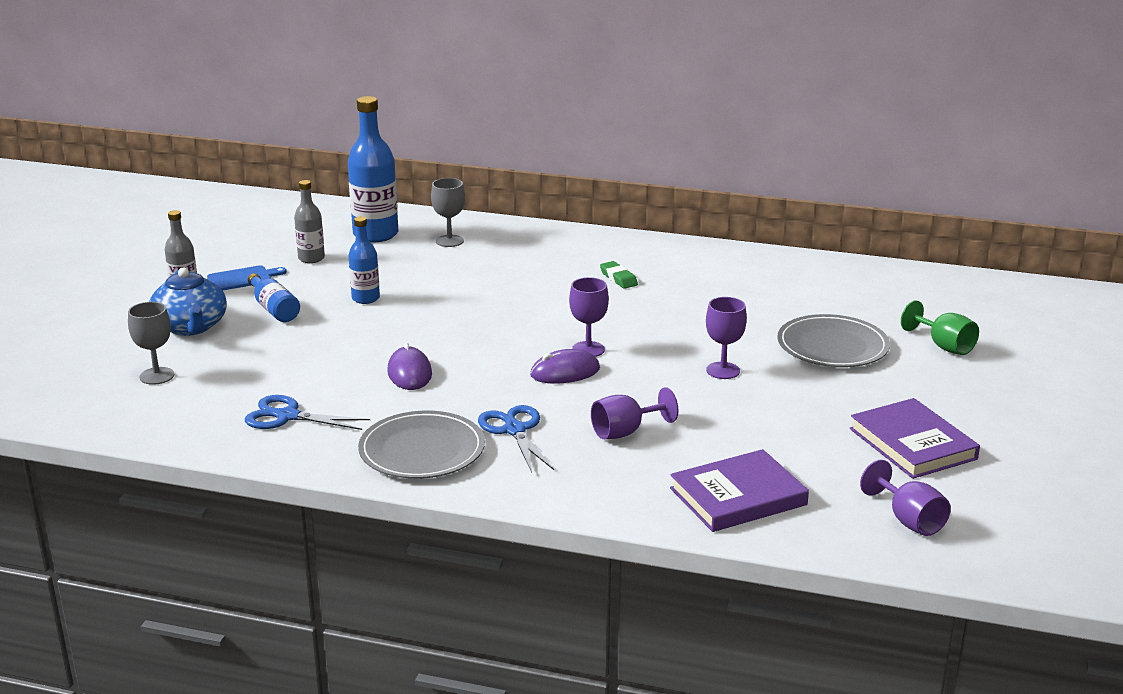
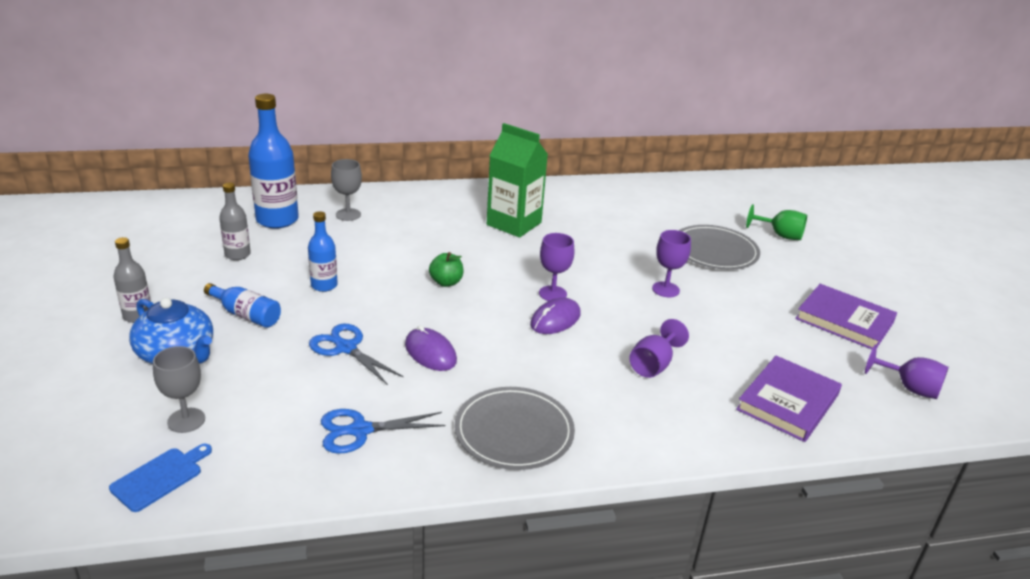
camera: 30 degrees left, 5 degrees up
(242, 278) = (187, 289): blue cutting board -> blue cutting board (160, 477)
(487, 318) = (446, 282): none -> green apple
(515, 430) = (570, 387): blue scissors -> blue scissors (346, 348)
(618, 278) = (514, 224): green eraser -> green carton

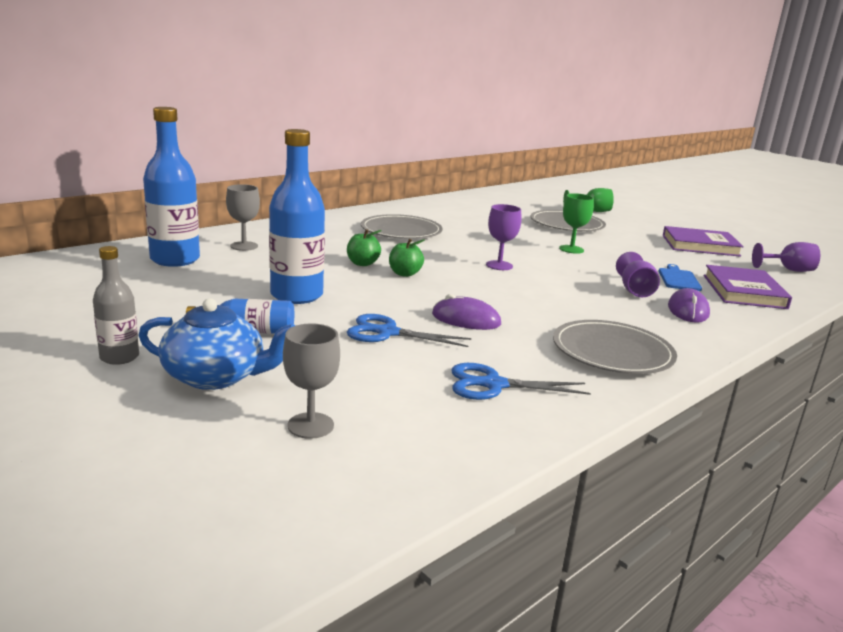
camera: 30 degrees left, 10 degrees down
(160, 477) = (355, 481): blue cutting board -> blue cutting board (678, 279)
(237, 254) = (169, 290): grey bottle -> none
(324, 285) = (296, 295): blue bottle -> blue bottle, size x1.78
(360, 430) = (493, 385): blue scissors -> blue scissors turned 45 degrees clockwise
(424, 260) = (362, 263): none -> green apple
(514, 224) = (401, 231): green carton -> grey plate
(555, 319) = (526, 279): purple mouse -> purple mouse (688, 310)
(665, 289) = (571, 249): purple goblet -> green goblet

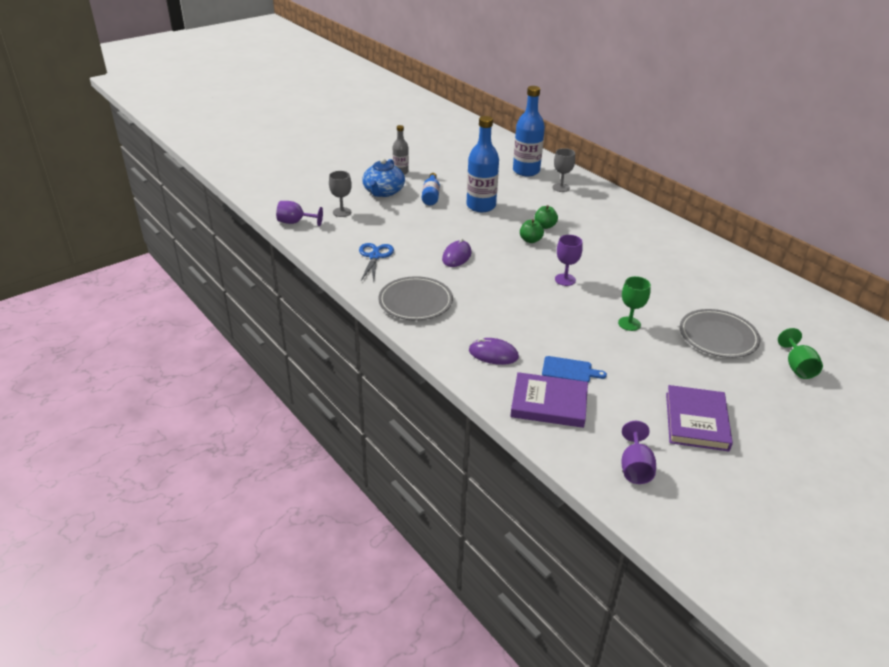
camera: 95 degrees right, 15 degrees up
(387, 333) = (434, 231): blue scissors -> none
(401, 231) = (632, 243): grey plate -> none
(635, 290) = (530, 337): purple goblet -> purple goblet (295, 222)

